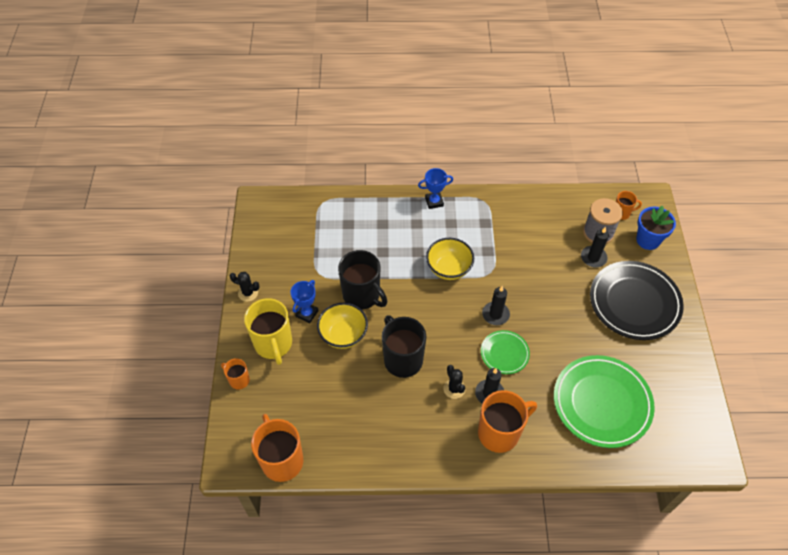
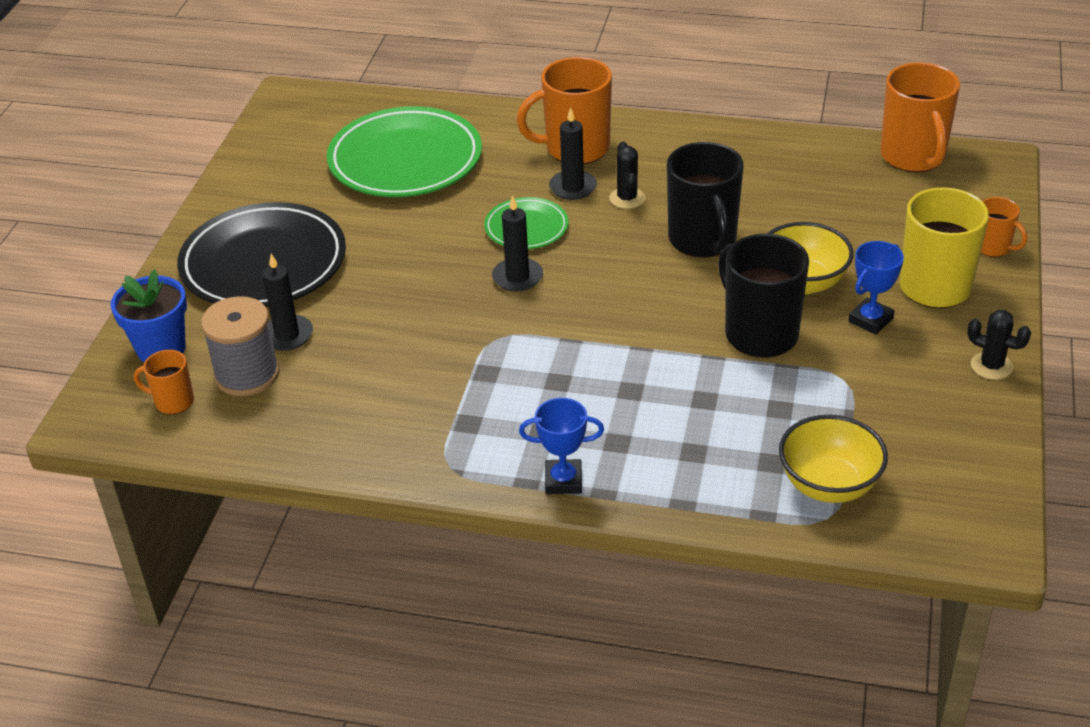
camera: 165 degrees left, 15 degrees down
(448, 269) = (577, 354): yellow bowl -> yellow bowl (829, 485)

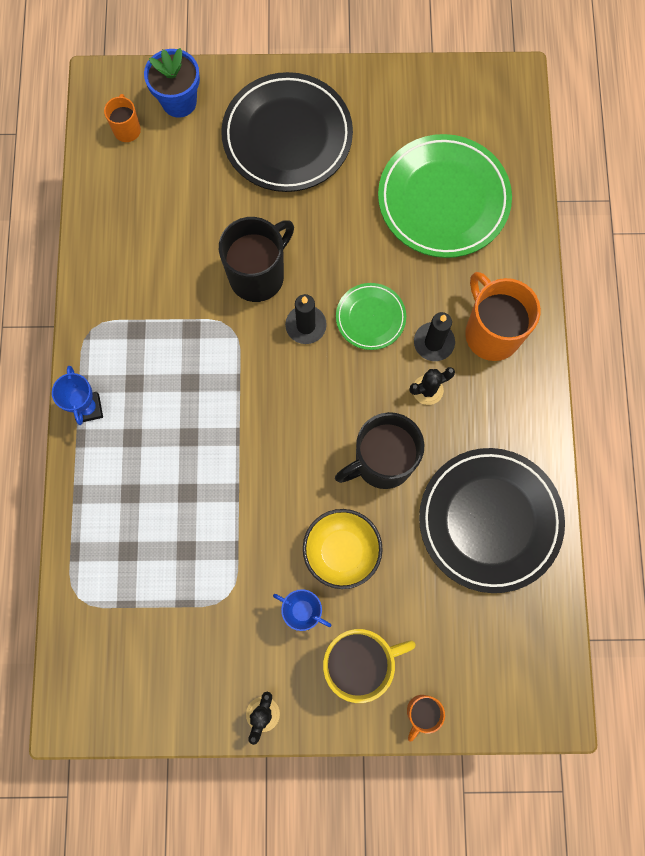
camera: 75 degrees right, 35 degrees up
(247, 374) = (162, 167): grey spool -> none
(287, 335) = (208, 180): black candle -> none
(759, 334) = (270, 524): black mug -> black mug (258, 275)
(786, 176) = (489, 520): none -> black plate
(829, 485) = (110, 595): yellow bowl -> none
(913, 157) = (545, 633): orange mug -> none

